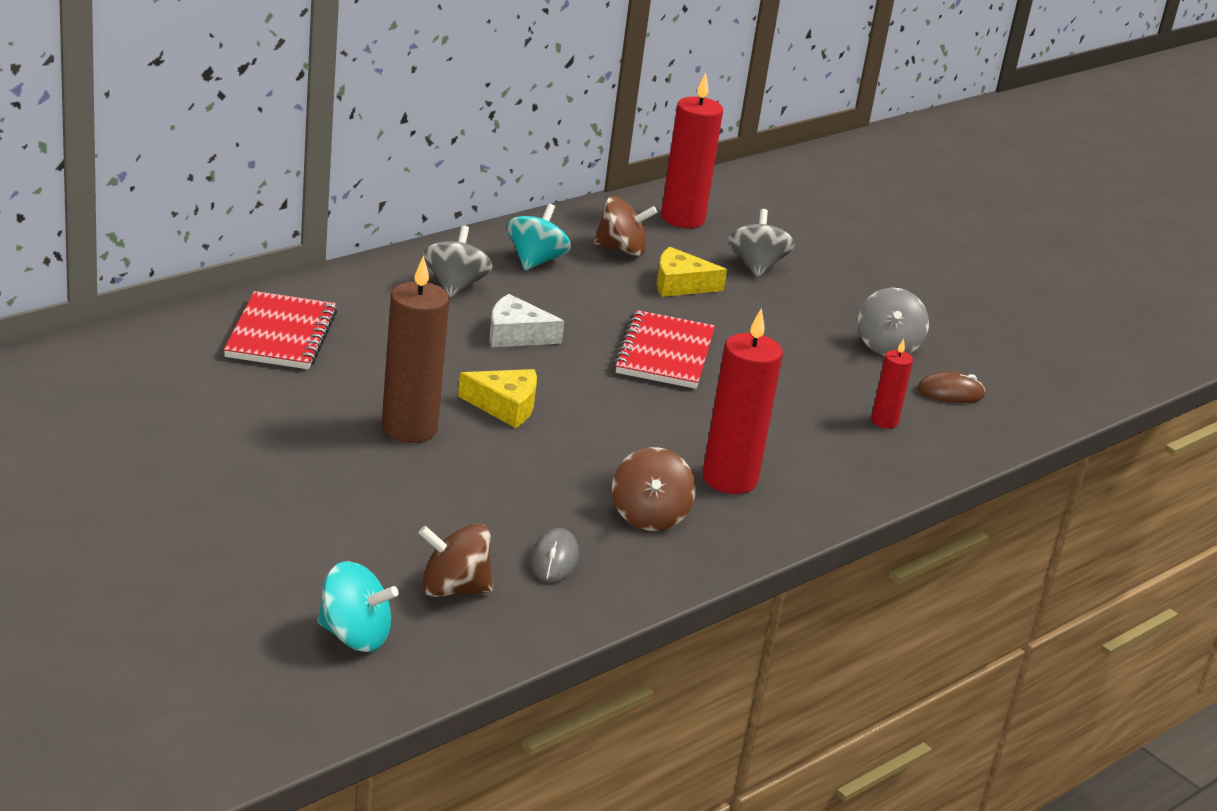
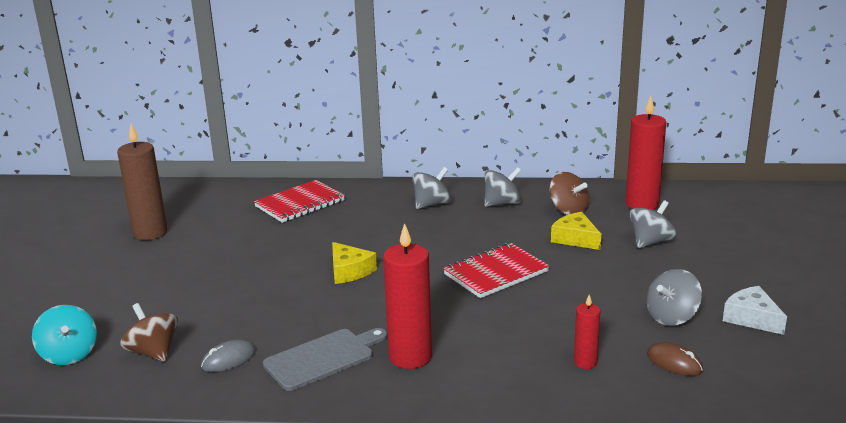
camera: 50 degrees right, 5 degrees down
(409, 428) = (279, 265): brown candle -> brown candle (150, 233)
(516, 334) = (422, 237): white cheese -> white cheese (751, 318)
(536, 261) = (502, 204): turquoise spinning top -> grey spinning top
(649, 516) = (323, 358): brown spinning top -> grey cutting board

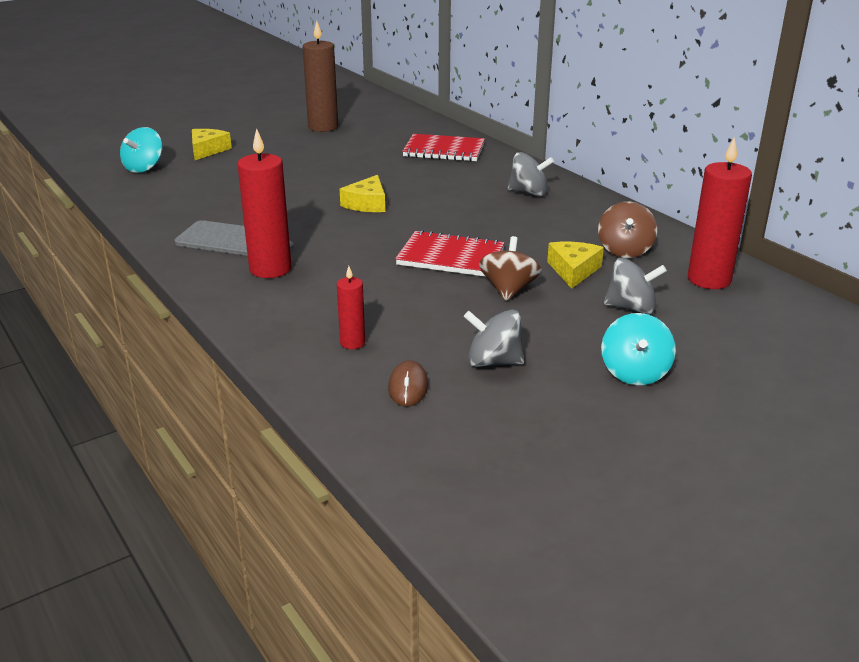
camera: 50 degrees right, 5 degrees up
(92, 305) = (207, 150): none -> yellow cheese
(153, 352) = (174, 188): brown spinning top -> brown spinning top (509, 290)
(228, 359) = (192, 212): grey mouse -> none
(502, 204) = (583, 218): grey spinning top -> none
(733, 275) = (634, 373): none -> turquoise spinning top
(751, 318) = (556, 407): white cheese -> none

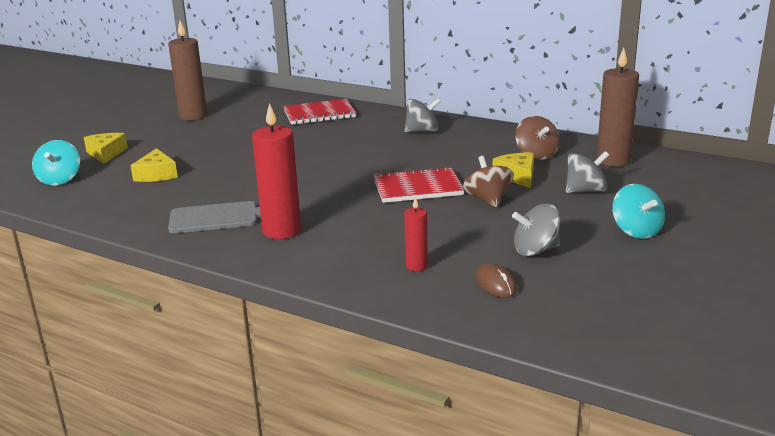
camera: 25 degrees left, 5 degrees down
(367, 204) = (304, 165): yellow cheese -> yellow cheese (156, 174)
(709, 280) = (613, 161): red candle -> brown candle

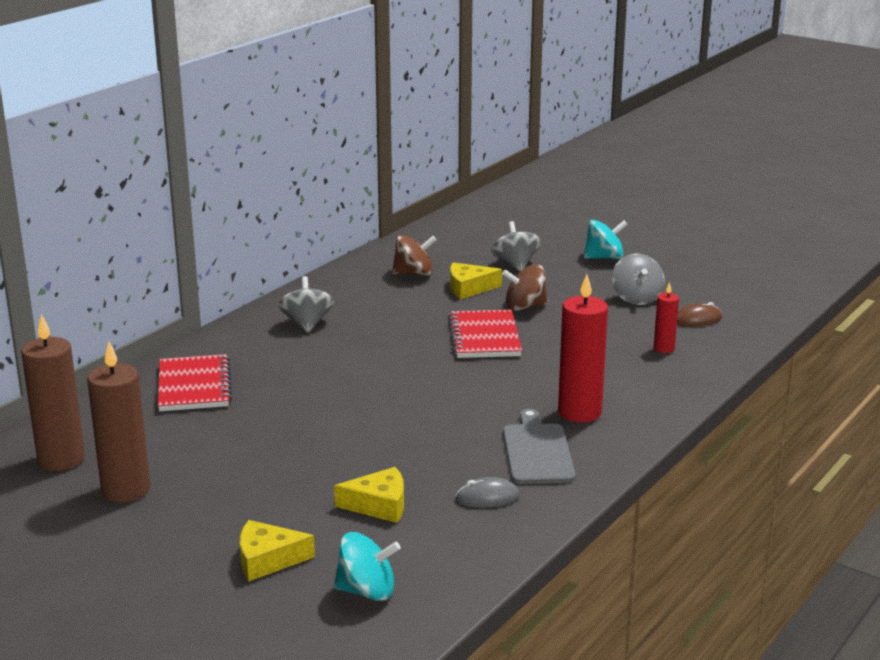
camera: 85 degrees left, 0 degrees up
(155, 205) = (487, 497): none -> grey mouse
(613, 161) = (445, 244): brown candle -> brown candle (61, 459)

